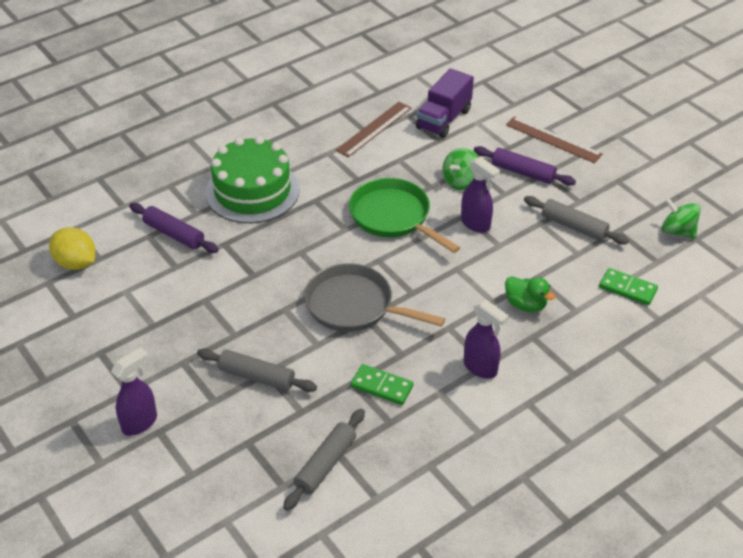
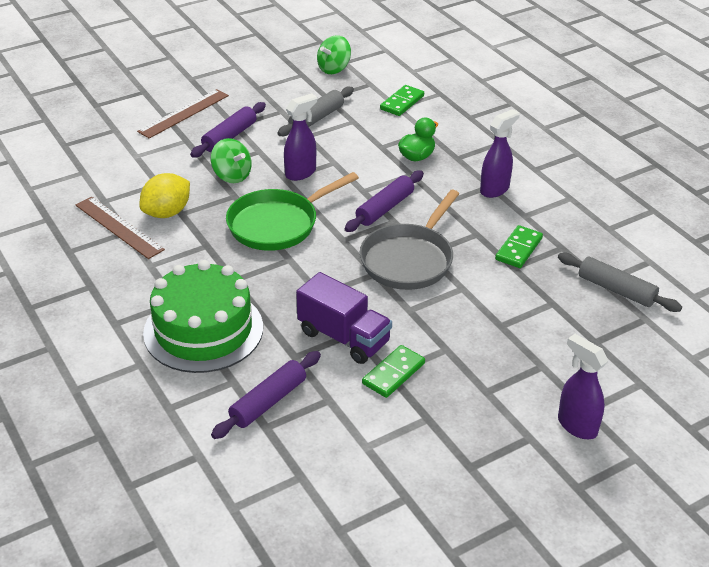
camera: 85 degrees left, 5 degrees down
(76, 263) = (306, 500): yellow lemon -> yellow lemon (167, 213)
(204, 302) = (393, 373): none -> green domino
(256, 376) = (507, 333): grey rolling pin -> none
(430, 285) = (385, 208): none -> purple rolling pin
(443, 119) = (122, 177): purple truck -> purple truck (344, 337)

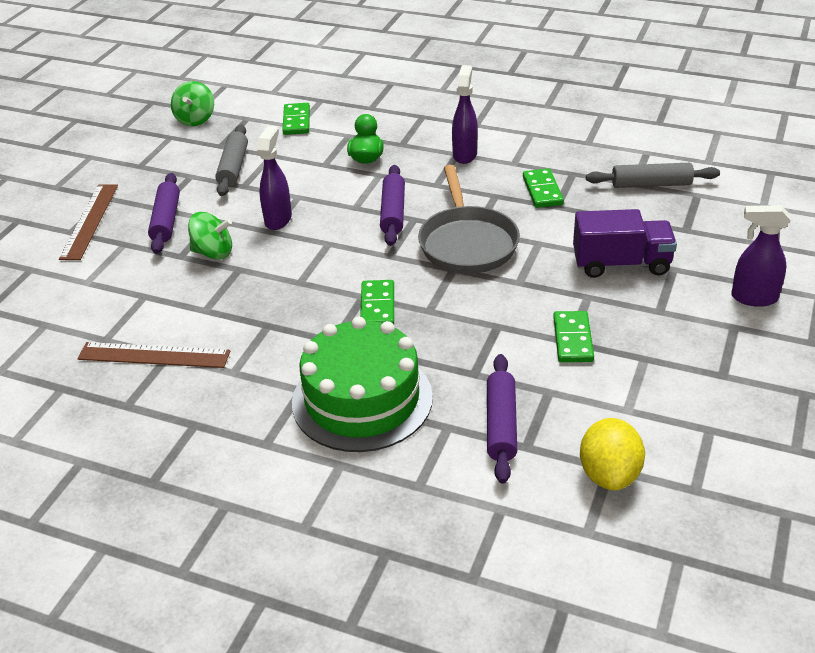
camera: 35 degrees left, 0 degrees up
(167, 213) = (189, 317): yellow lemon -> yellow lemon (609, 474)
(278, 224) = (313, 272): green pan -> none
(290, 272) = (378, 306): none -> green domino
(344, 337) = (495, 334): purple truck -> purple truck (621, 264)

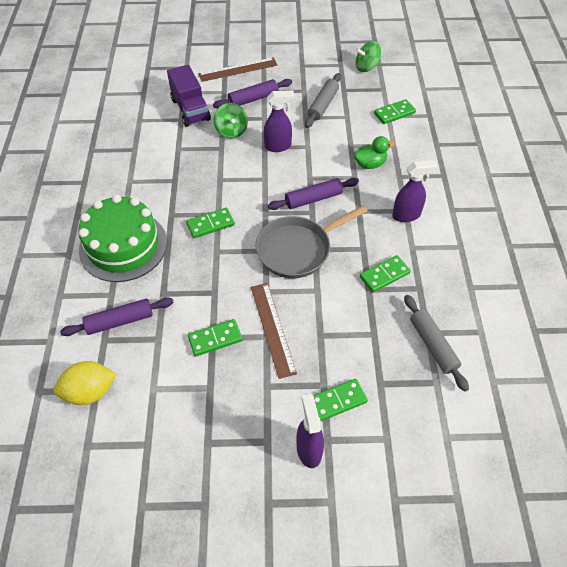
camera: 65 degrees right, 15 degrees up
(154, 355) = (133, 144): brown ruler -> brown ruler (272, 328)
(233, 167) = (323, 105): grey rolling pin -> grey rolling pin turned 45 degrees counterclockwise
(621, 264) = (314, 348): purple truck -> purple truck (190, 109)
(697, 263) = (337, 401): none -> green domino

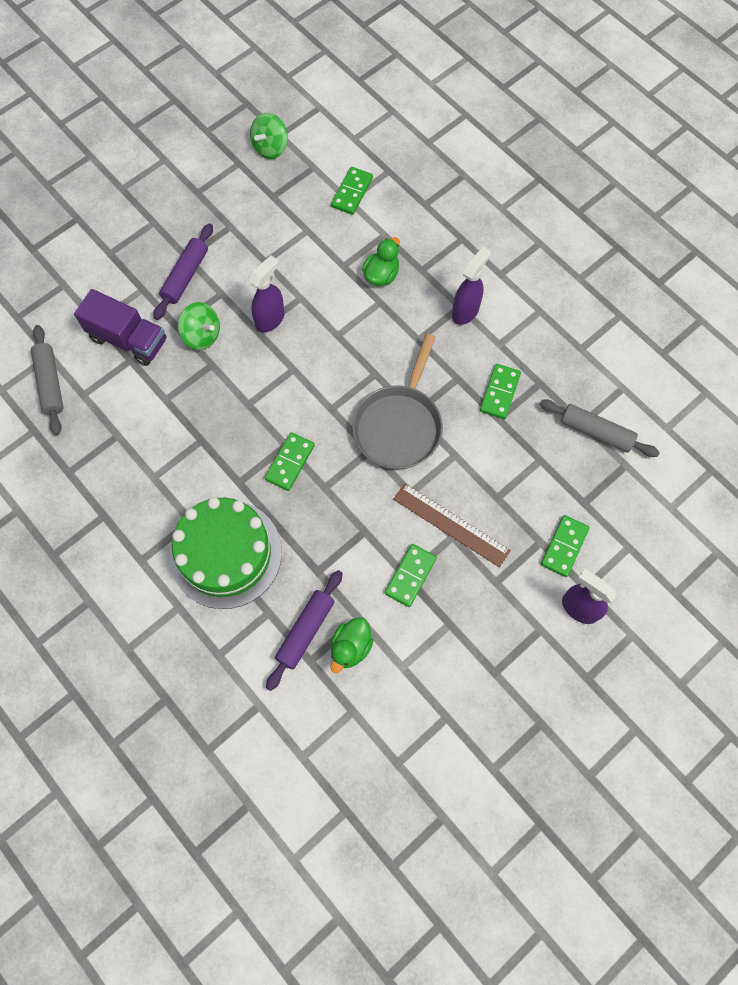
camera: 40 degrees left, 15 degrees up
(90, 391) = (349, 717): yellow lemon -> none
(135, 351) = (350, 647): none -> green duck
(238, 69) = (129, 247): brown ruler -> none
(313, 199) = (363, 357): purple rolling pin -> none
(323, 105) = (269, 232): grey rolling pin -> grey rolling pin (50, 383)

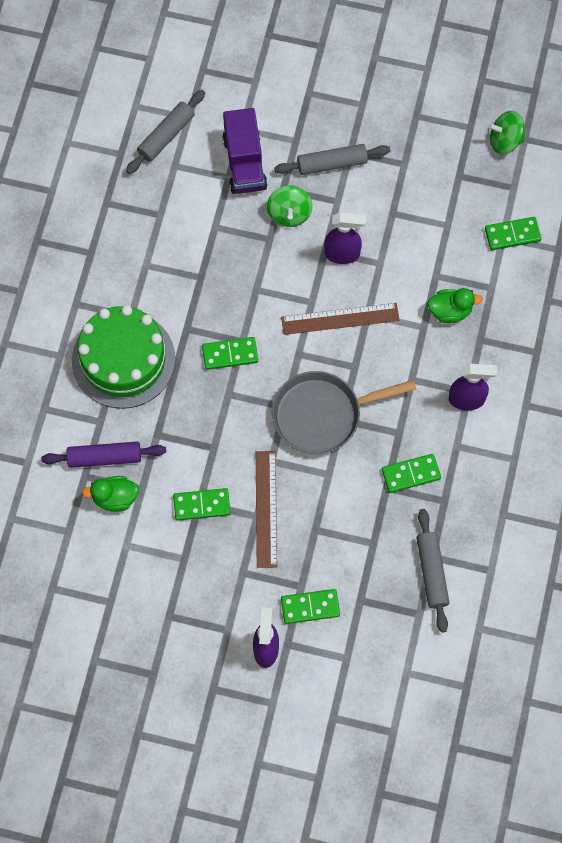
camera: 55 degrees right, 0 degrees up
(185, 276) = (332, 163): purple rolling pin -> grey rolling pin
(325, 357) = (340, 319): none -> brown ruler

